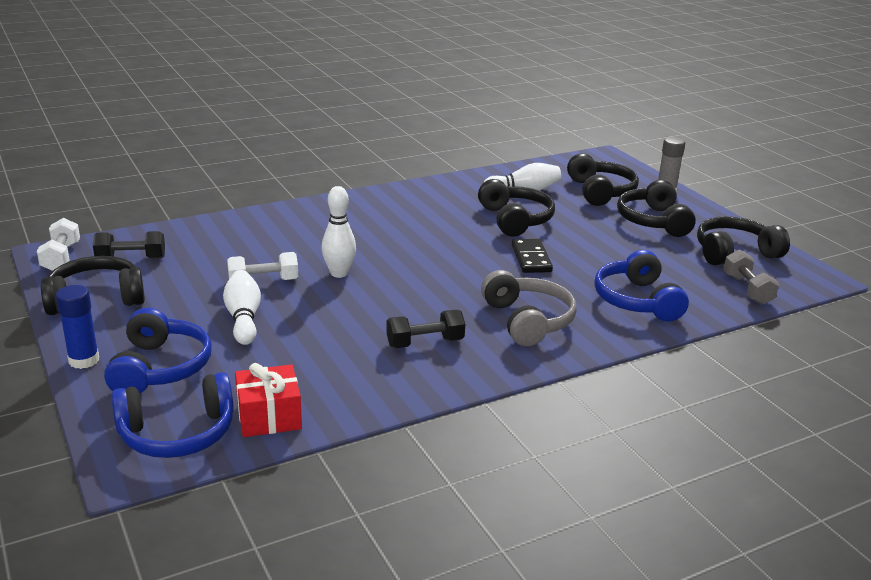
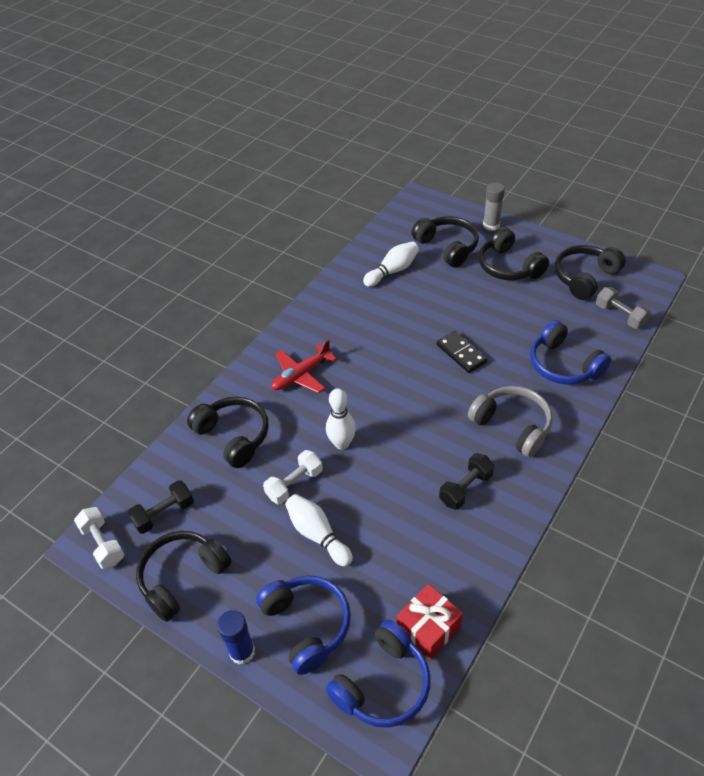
camera: 25 degrees left, 20 degrees up
(355, 222) = (301, 375): none -> red plane
(515, 220) = (414, 312): black headphones -> black headphones (233, 436)

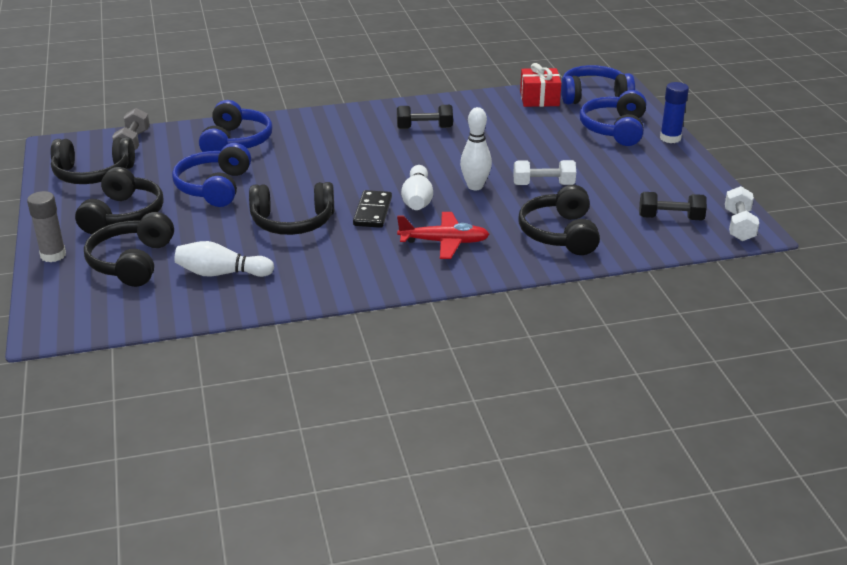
camera: 140 degrees left, 15 degrees down
(182, 577) = (684, 182): black headphones -> black headphones (292, 222)
(317, 535) = (559, 156): white bowling pin -> white bowling pin (417, 199)
(461, 353) = (290, 185): black domino -> black domino (372, 211)
(501, 319) = (214, 187): none -> blue headphones
(512, 426) = (337, 135): grey headphones -> none

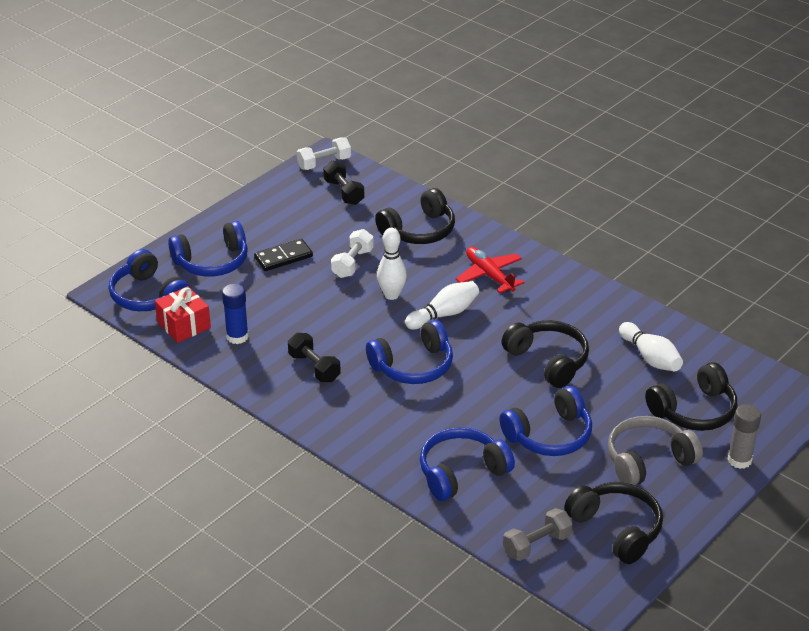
camera: 125 degrees left, 5 degrees up
(123, 215) = (648, 460): black headphones -> grey headphones
(372, 164) = (413, 366): none -> blue headphones
(372, 211) = (487, 328): black domino -> black domino (283, 257)
(543, 184) = (352, 263): white dumbbell -> white dumbbell turned 60 degrees clockwise
(670, 138) = (203, 229): blue glue stick -> blue glue stick (237, 337)

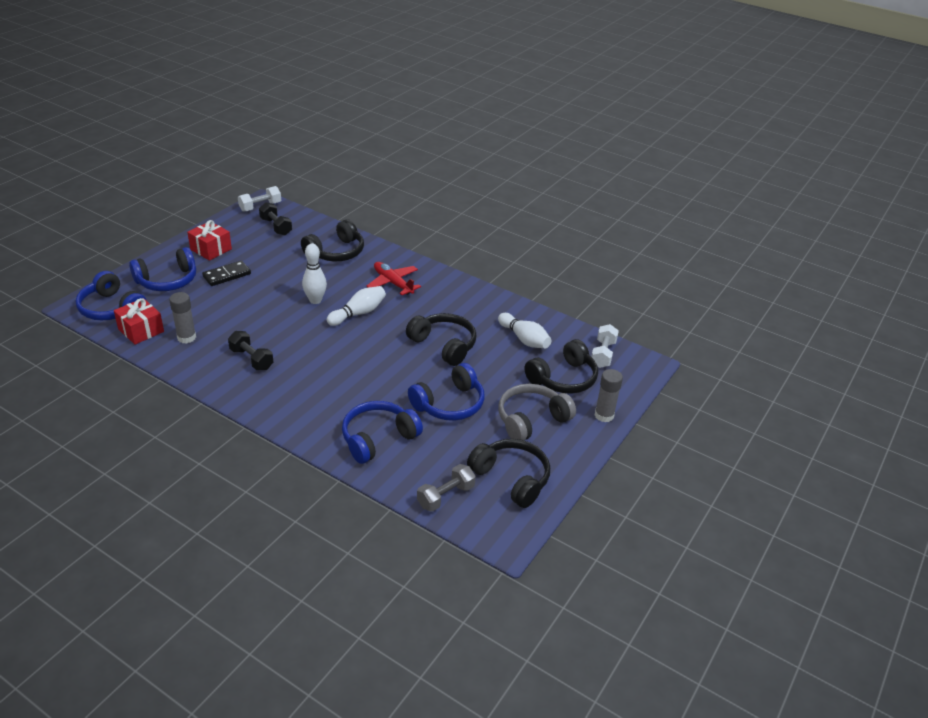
camera: 10 degrees left, 0 degrees up
(237, 337) = (186, 337): blue glue stick -> grey glue stick
(263, 221) = (211, 249): none -> red gift
(352, 263) = (283, 278): white dumbbell -> white dumbbell (603, 354)
(413, 366) = (334, 354): blue headphones -> none

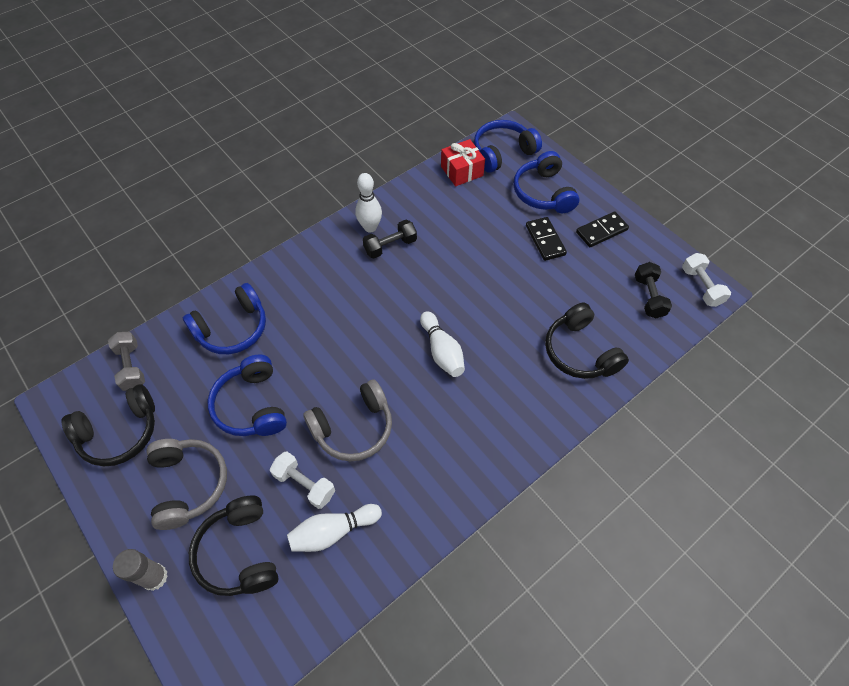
camera: 110 degrees right, 20 degrees up
(186, 337) = (440, 201): grey glue stick -> none
(211, 249) = (601, 231): red gift -> black domino
(276, 227) = (648, 297): black dumbbell -> black dumbbell turned 75 degrees counterclockwise
(315, 300) = (478, 313): white bowling pin -> white bowling pin (370, 227)
(378, 438) = (232, 328): blue headphones -> blue headphones turned 75 degrees clockwise
(393, 283) = (497, 402): red plane -> none
(444, 345) = (353, 428): black headphones -> grey headphones
(603, 354) = (264, 633): white dumbbell -> white dumbbell (304, 484)

